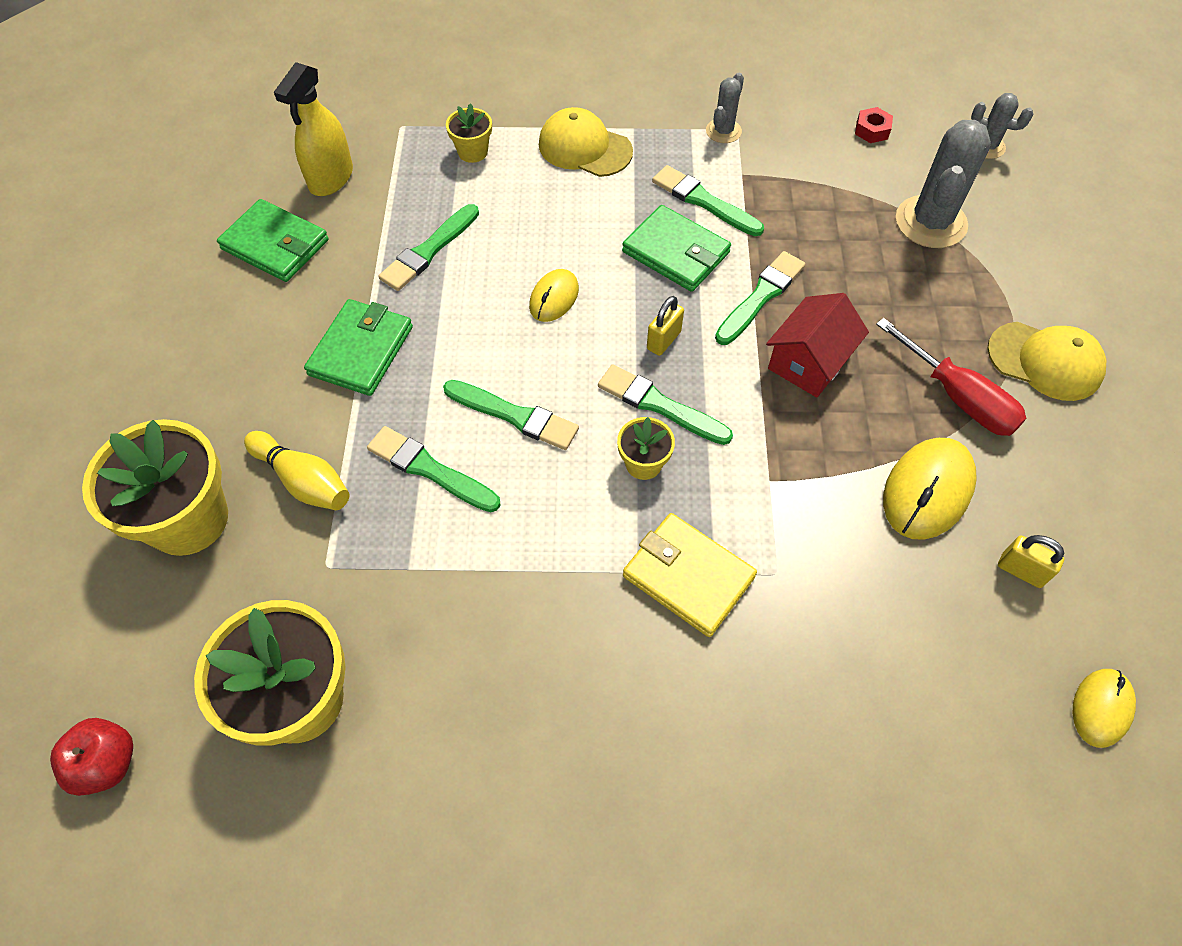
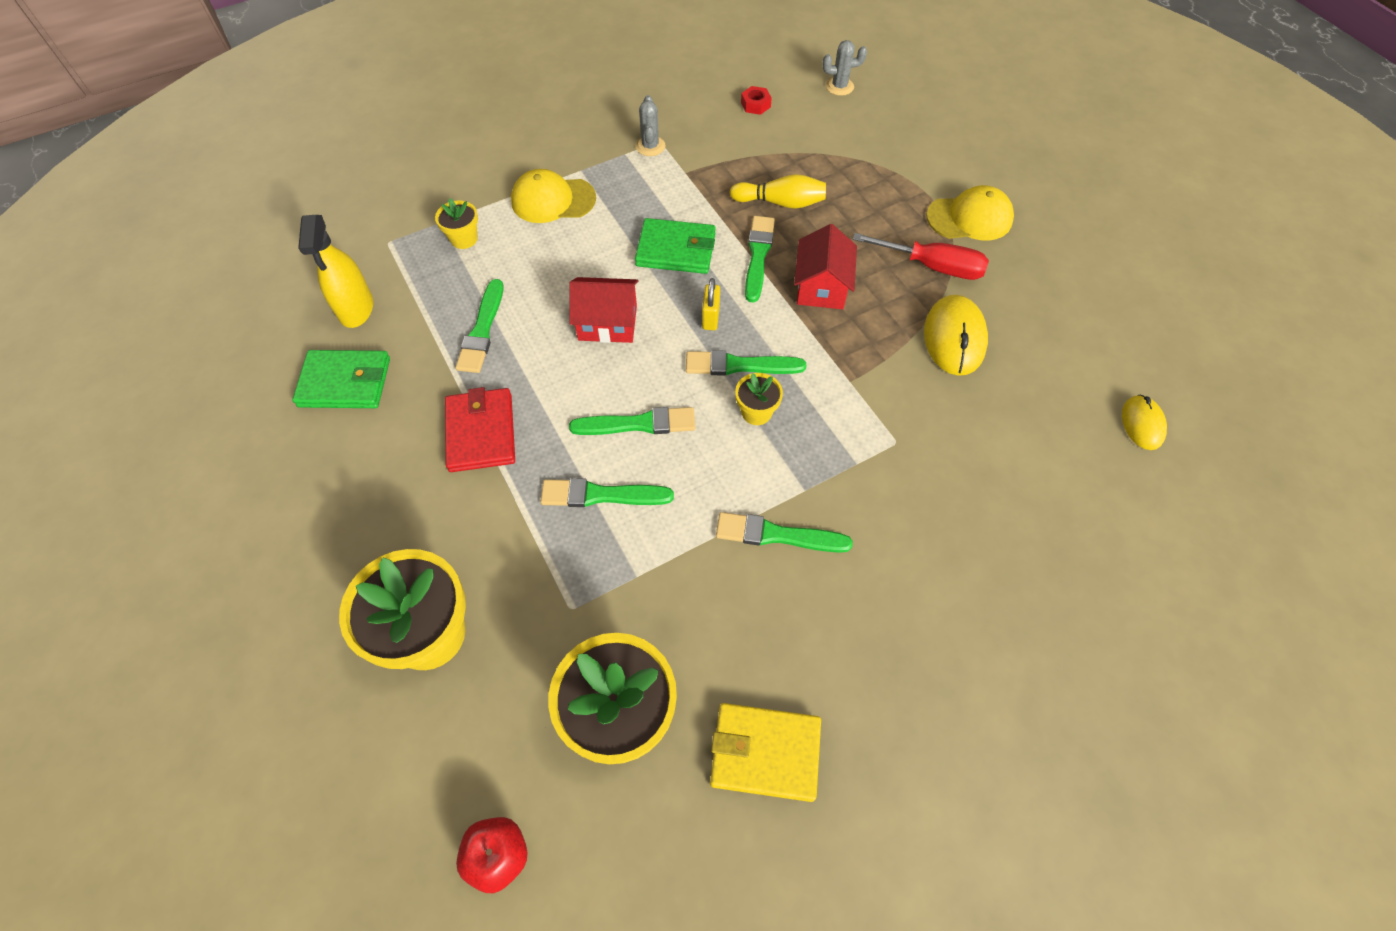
camera: 30 degrees left, 0 degrees up
(303, 481) = (505, 554): yellow bowling pin -> yellow bowling pin (780, 202)
(361, 351) = (481, 432): green wallet -> red wallet
(554, 298) = (607, 323): yellow mouse -> red house
(688, 576) = (840, 475): yellow wallet -> yellow wallet (765, 753)
(704, 201) = (671, 204): green brush -> green brush (777, 535)
(930, 222) = (837, 154): grey cactus -> none
(1021, 571) = (1043, 362): yellow padlock -> none

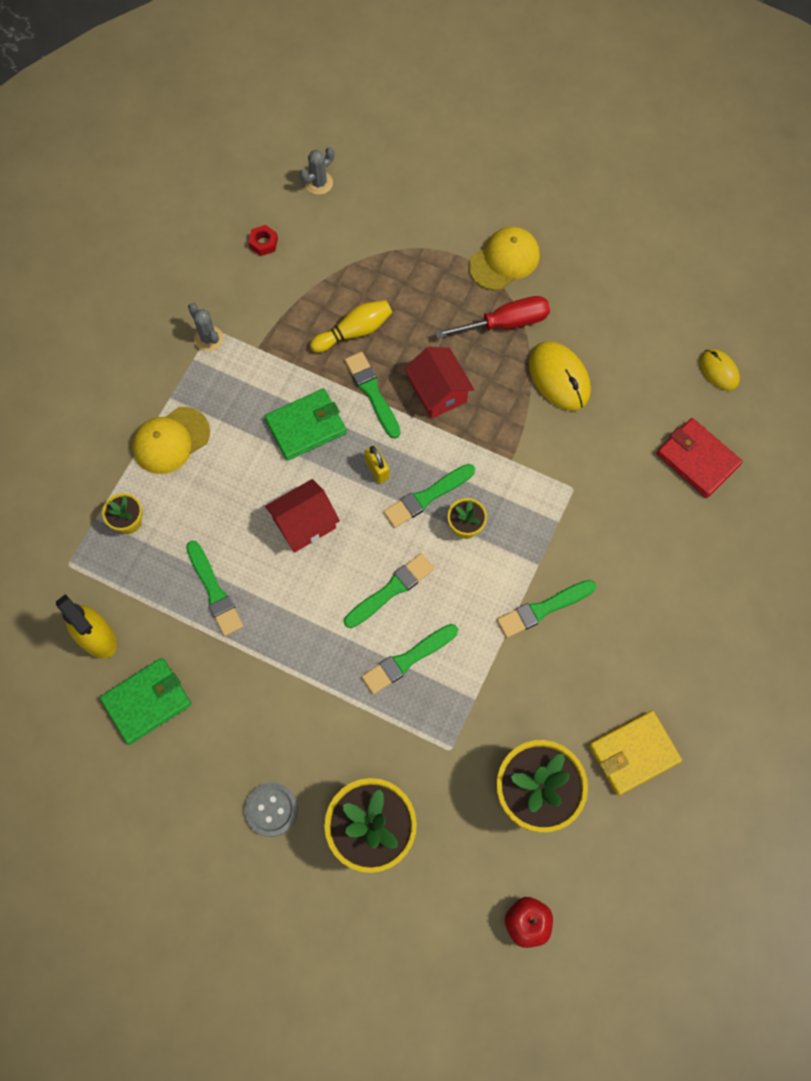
camera: 35 degrees left, 10 degrees up
(358, 546) = (271, 809): none -> grey button
(481, 432) = (285, 671): red wallet -> red wallet (697, 459)

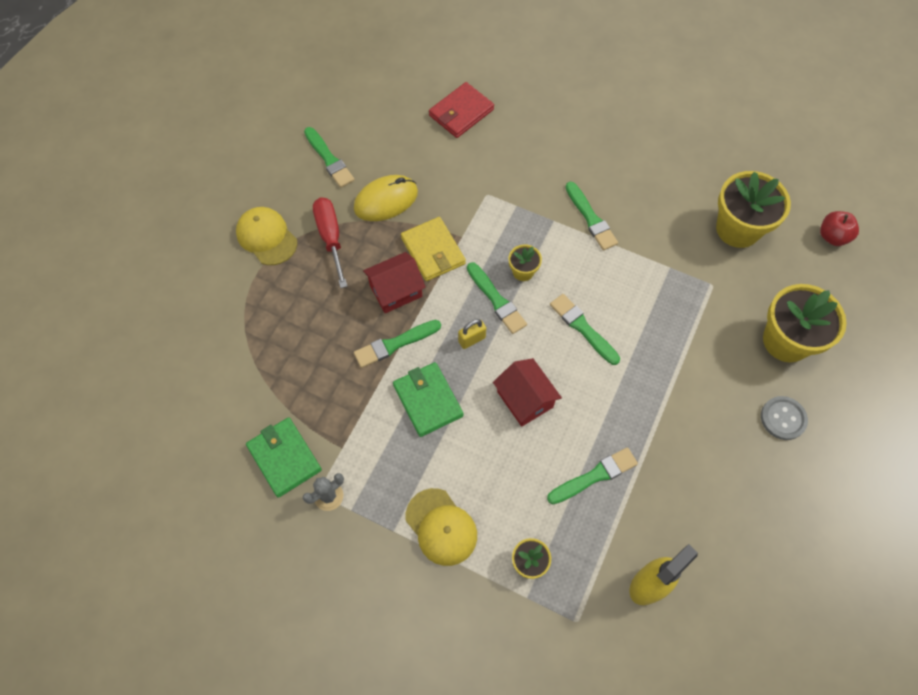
camera: 90 degrees left, 5 degrees down
(147, 702) = (705, 531): green wallet -> green wallet (284, 458)
(263, 243) = (222, 446): red nut -> none
(319, 183) = (157, 395): grey cactus -> none
(354, 332) = (330, 360): yellow bowling pin -> none
(407, 659) = (642, 315): green brush -> green brush (329, 159)
(634, 753) = (697, 165): yellow wallet -> yellow wallet (433, 251)
(719, 370) = (384, 94): yellow mouse -> none

